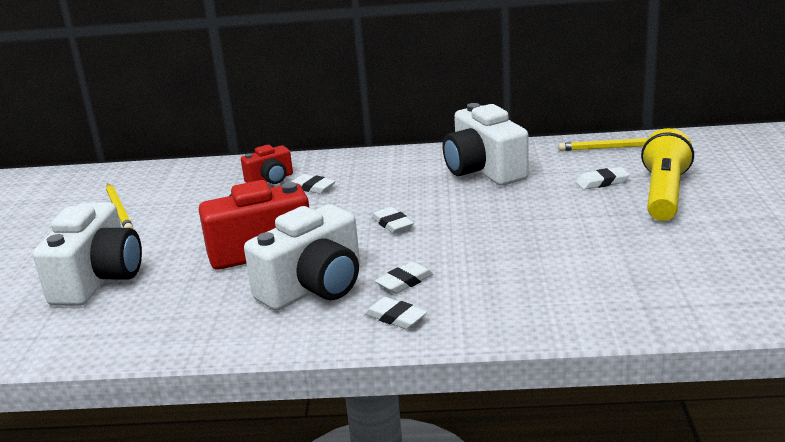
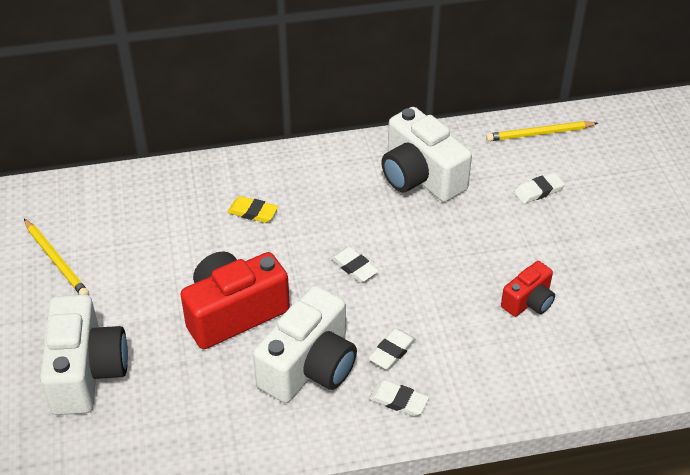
camera: 15 degrees left, 20 degrees up
(270, 180) = (203, 201): red camera -> red camera (528, 301)
(312, 187) = (253, 212): white eraser -> yellow eraser
(664, 194) = (598, 207): yellow flashlight -> none

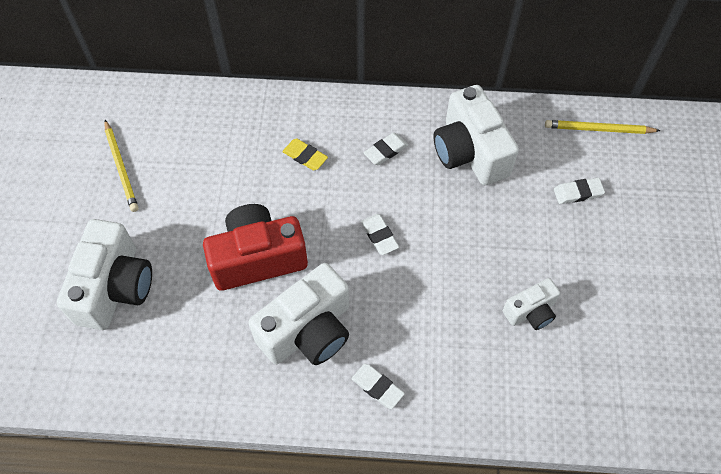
camera: 15 degrees right, 15 degrees up
(392, 351) = (387, 334): white eraser -> white eraser (385, 151)
(528, 301) = (530, 312): red camera -> white camera

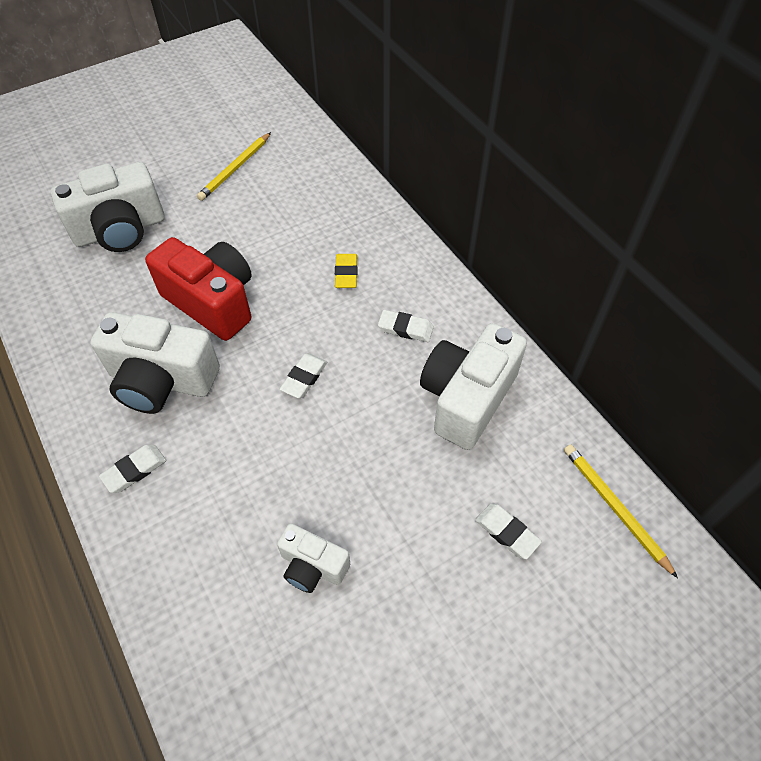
camera: 55 degrees right, 5 degrees down
(377, 387) = (134, 470): white eraser -> white eraser turned 45 degrees clockwise

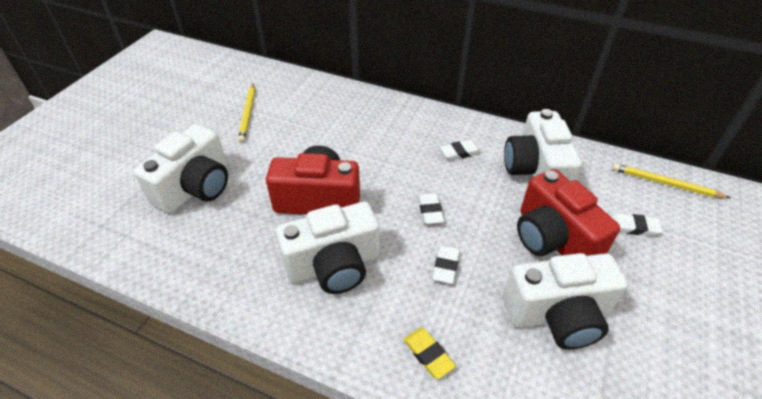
camera: 35 degrees left, 10 degrees down
(134, 470) = (377, 334): white eraser -> white eraser (446, 266)
(312, 566) = (557, 315): white camera -> white camera, size x1.85
(346, 273) = (391, 140): yellow eraser -> yellow eraser (428, 354)
(398, 486) = (552, 239): none -> red camera

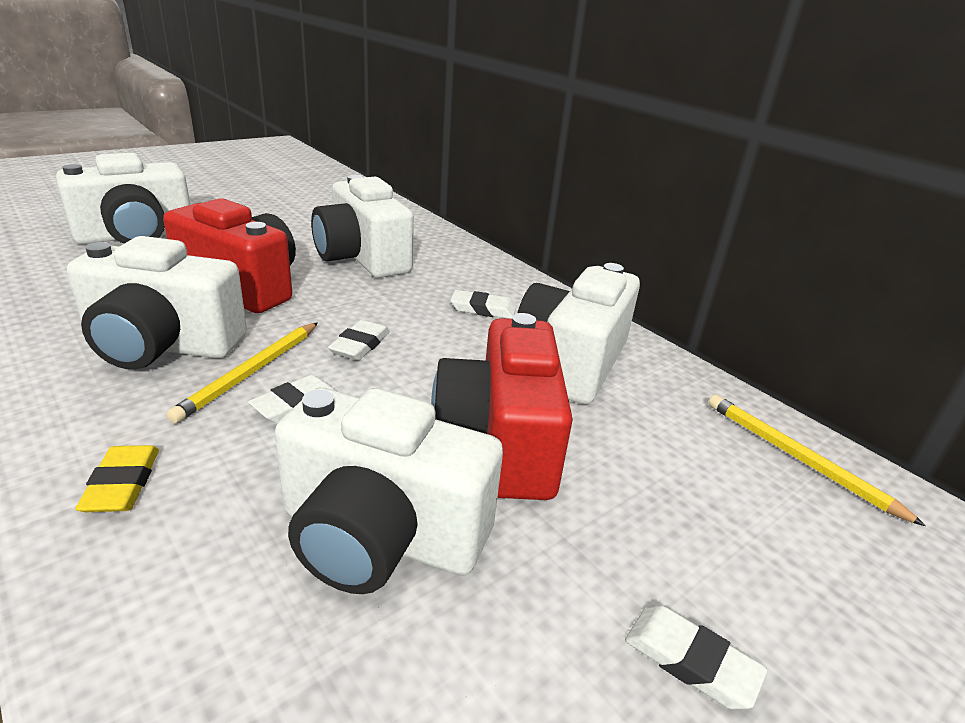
camera: 25 degrees right, 15 degrees down
(248, 114) = (280, 205): yellow pencil -> yellow pencil (251, 372)
(355, 141) = (362, 258): none -> white camera
(633, 227) = (667, 487): white eraser -> white eraser (691, 661)

